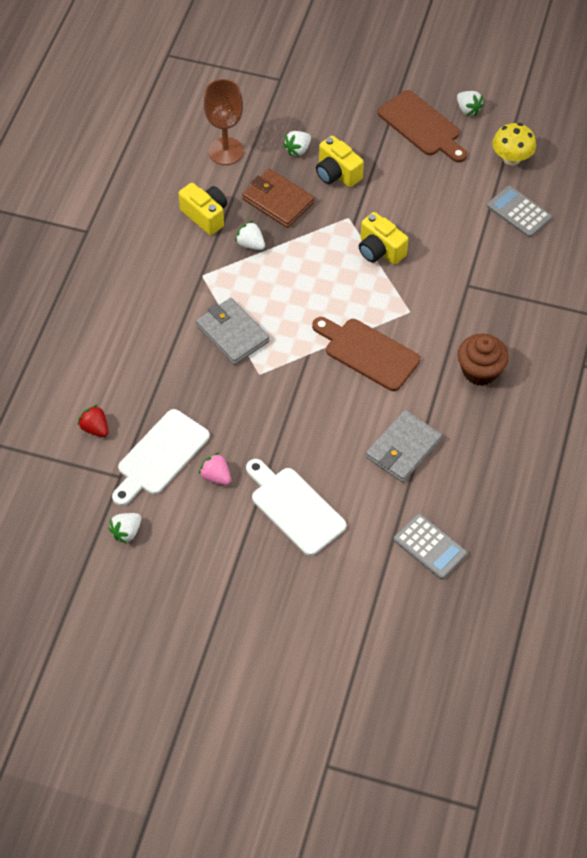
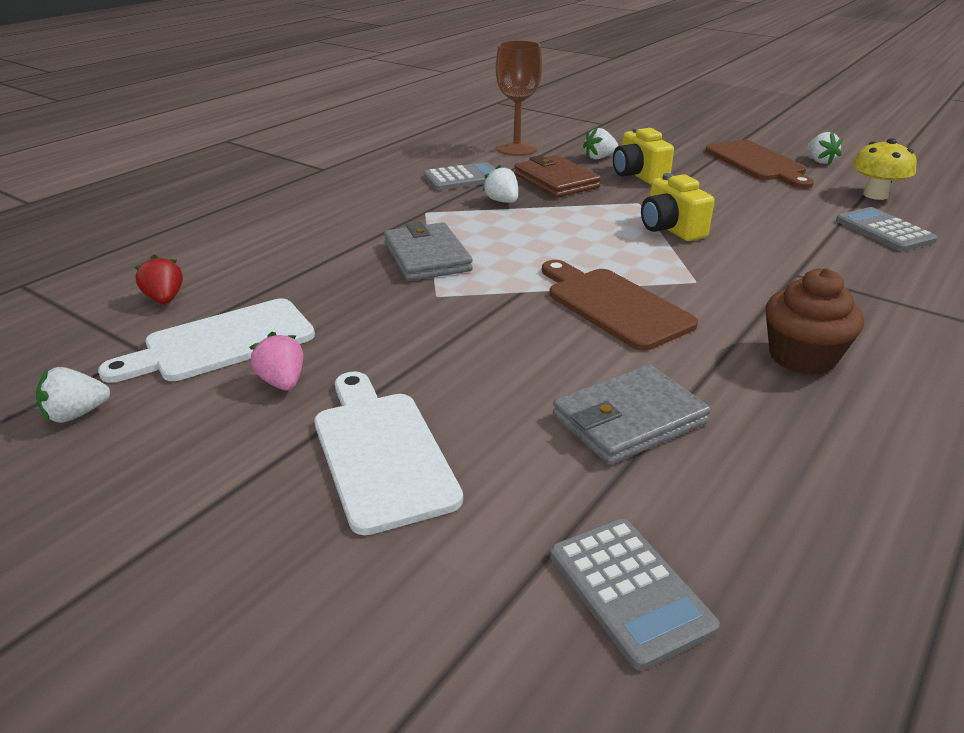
camera: 20 degrees right, 25 degrees down
(205, 216) = (463, 178): yellow camera -> grey calculator

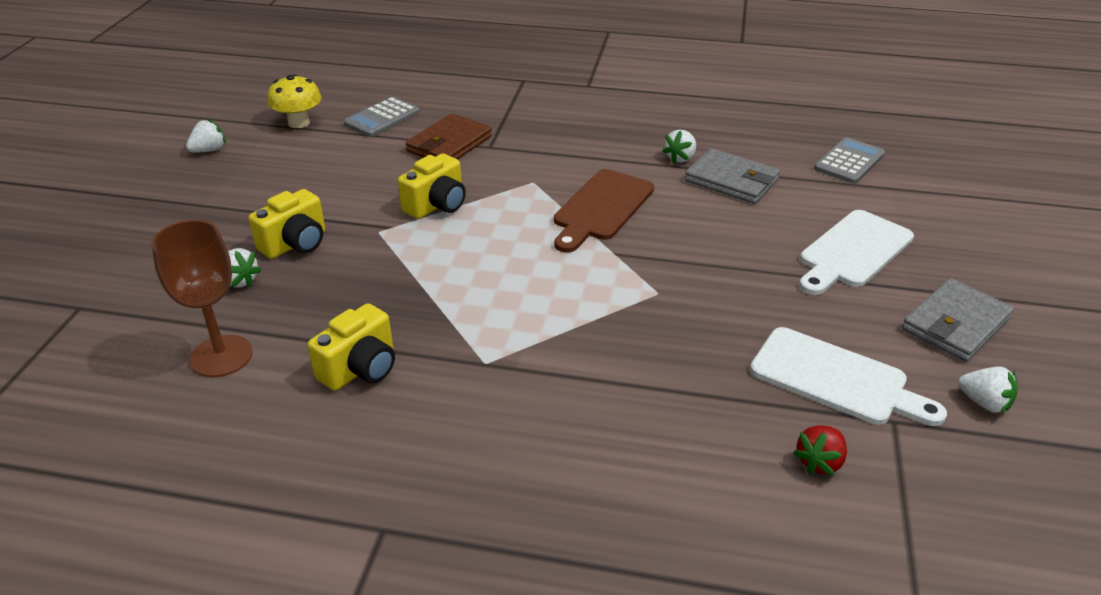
camera: 115 degrees left, 5 degrees up
(282, 382) = (841, 320): pink strawberry -> none
(427, 257) = (593, 322): grey wallet -> grey wallet (955, 324)
(463, 178) = (360, 368): grey calculator -> yellow camera
(502, 201) = (423, 316): white strawberry -> white strawberry (680, 158)
(556, 181) = (339, 294): brown wallet -> brown wallet (449, 144)
(757, 163) = (227, 181): brown cutting board -> none
(802, 357) = (609, 137): brown cupcake -> none

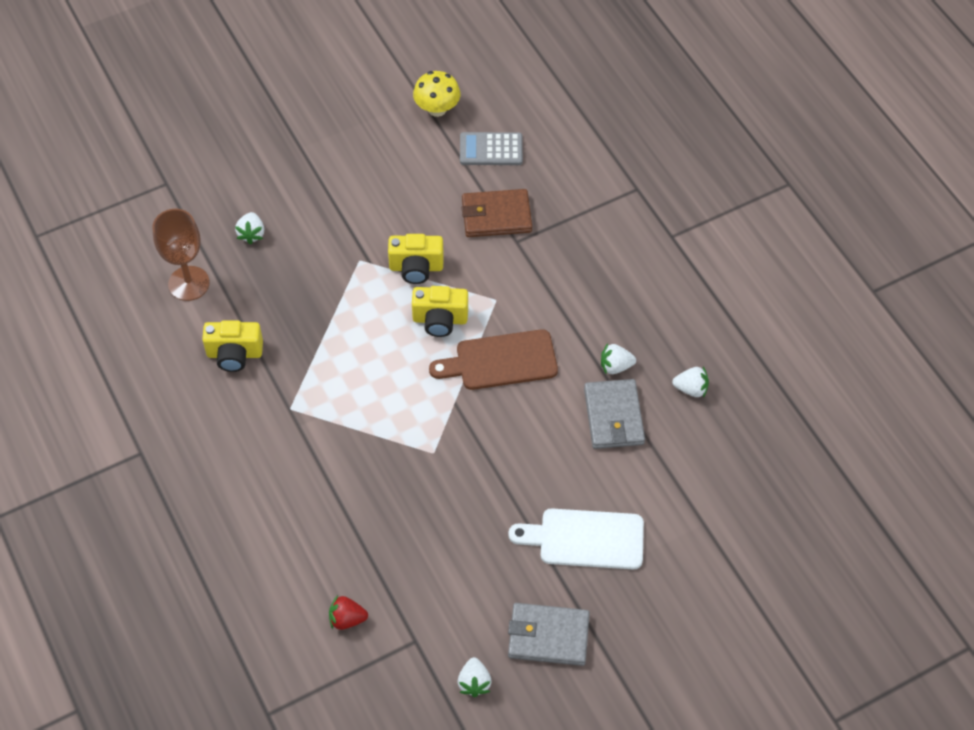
camera: 50 degrees right, 20 degrees up
(209, 150) = (357, 93): white strawberry -> white strawberry (691, 389)
(295, 244) = (308, 229): yellow camera -> yellow camera (440, 320)
(836, 379) = (429, 593): white cutting board -> none
(849, 162) = (719, 477): grey calculator -> none

